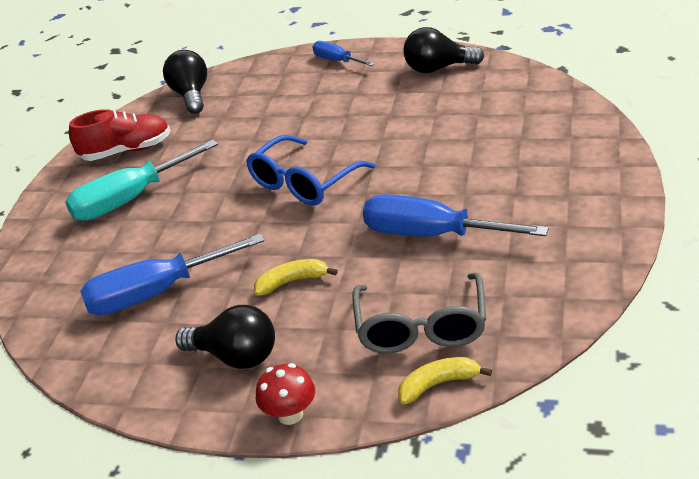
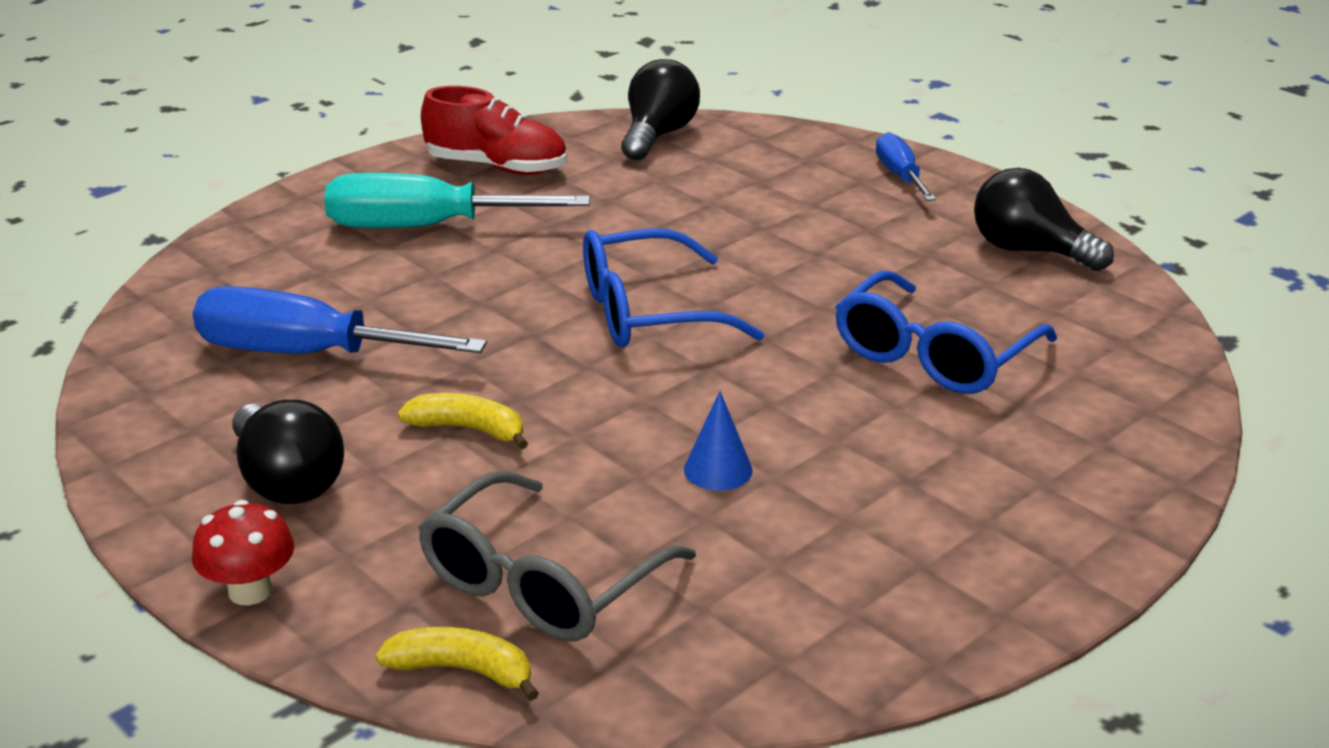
camera: 30 degrees right, 5 degrees down
(431, 235) = (718, 470): blue screwdriver -> blue cone
(457, 136) = (933, 356): none -> blue glasses

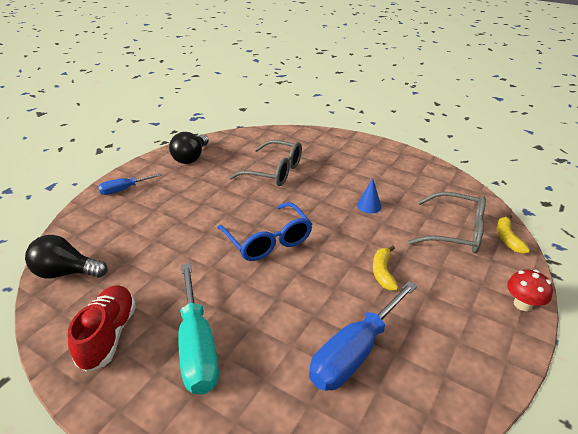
camera: 105 degrees left, 5 degrees up
(287, 481) = (455, 319): black light bulb -> none
(306, 354) = (355, 352): blue screwdriver -> blue screwdriver turned 45 degrees clockwise
(933, 356) = (274, 171): blue glasses -> grey glasses

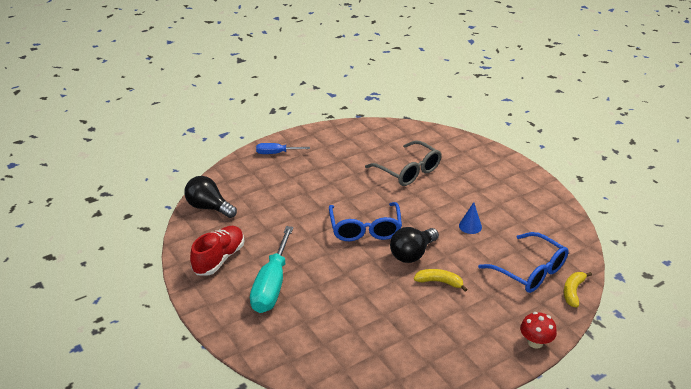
camera: 25 degrees right, 0 degrees up
(191, 158) = (344, 138): black light bulb -> black light bulb (412, 254)
(355, 352) = (376, 326): blue screwdriver -> none
(383, 272) = (439, 282): yellow banana -> yellow banana turned 75 degrees clockwise
(456, 232) = (530, 271): grey glasses -> blue glasses

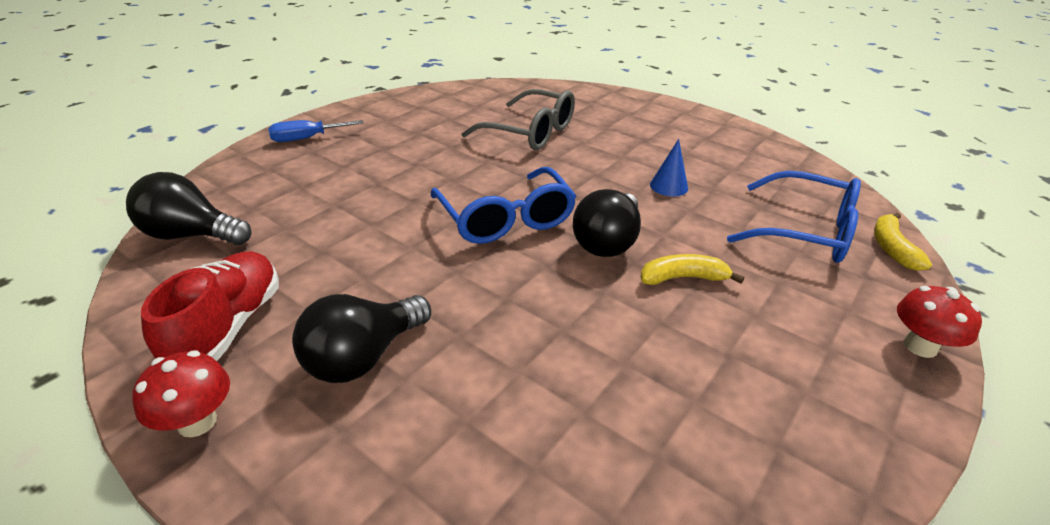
camera: 20 degrees left, 0 degrees up
(203, 296) = (197, 422): none -> red mushroom
(272, 285) = (363, 357): turquoise screwdriver -> black light bulb

